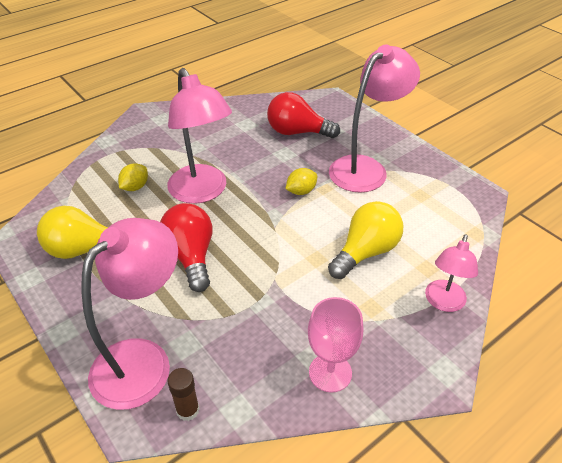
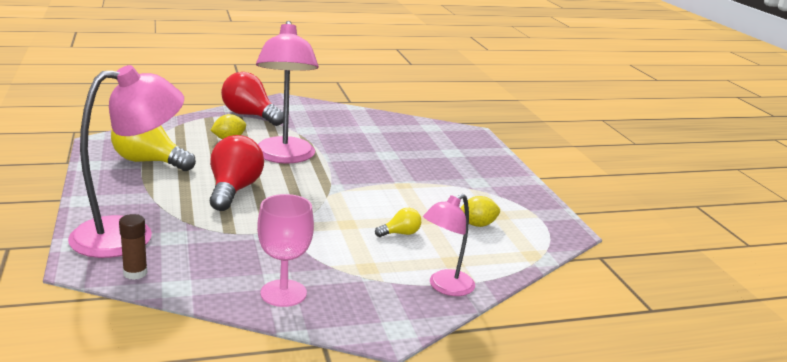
camera: 20 degrees right, 20 degrees down
(297, 132) = (414, 145): red light bulb -> red light bulb (250, 115)
(301, 191) = (378, 180): yellow lemon -> yellow lemon (477, 224)
(365, 168) = (459, 183): pink lamp -> none
(365, 252) = (400, 233): yellow light bulb -> yellow light bulb, size x0.48

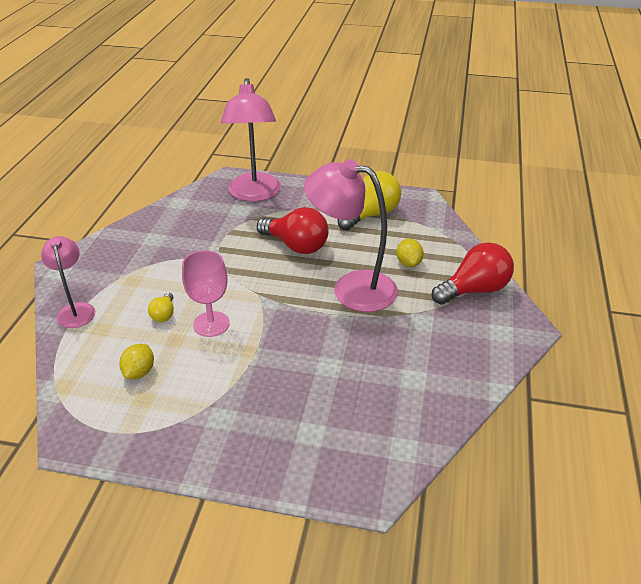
camera: 120 degrees right, 15 degrees up
(135, 273) = (206, 191): brown glue stick -> none
(283, 293) = (137, 237): pink goblet -> pink goblet (211, 324)

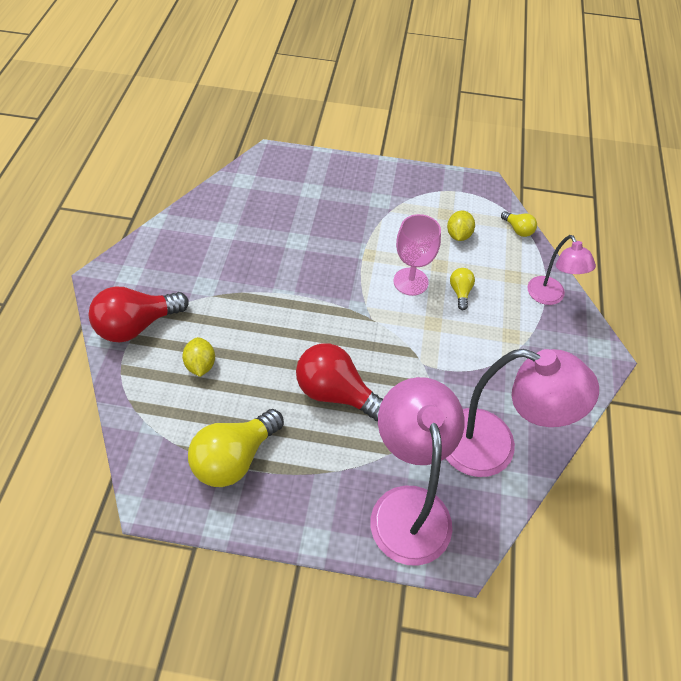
camera: 175 degrees right, 15 degrees up
(64, 378) = (518, 230): none -> yellow light bulb
(351, 288) = (271, 327): pink lamp -> pink lamp (493, 448)

